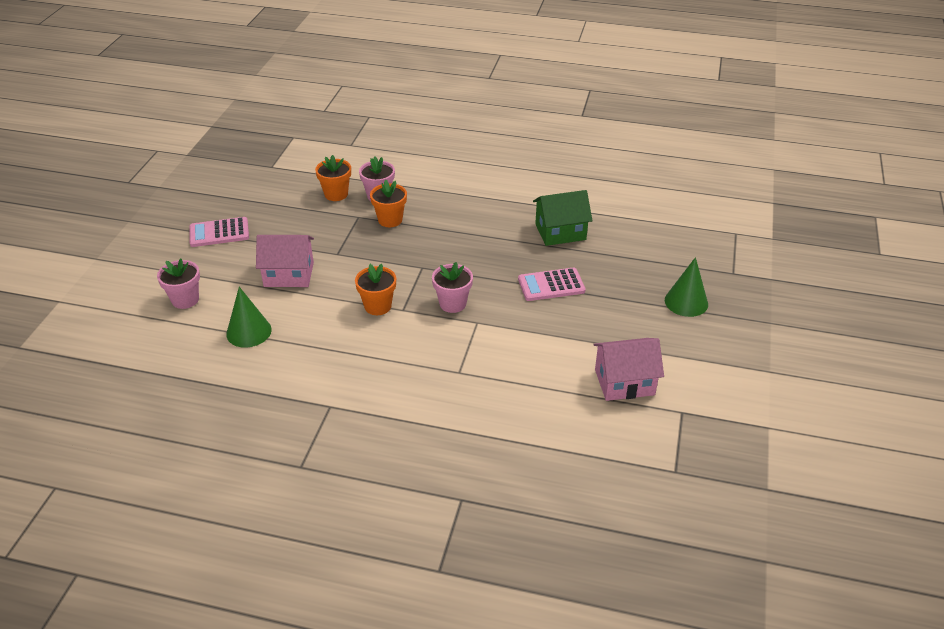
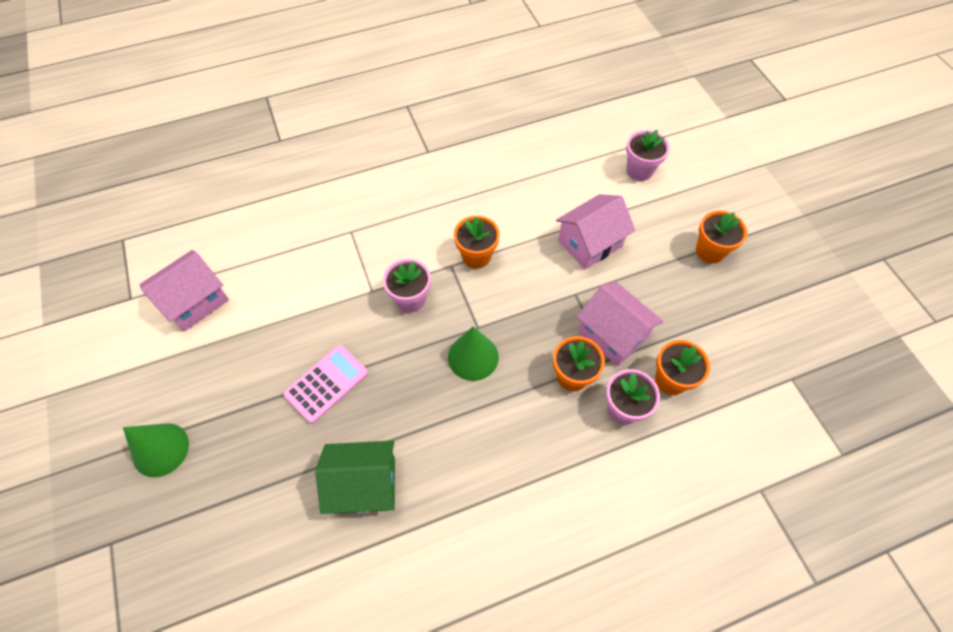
camera: 145 degrees right, 20 degrees up
(219, 233) = (710, 251): pink calculator -> orange flower pot
(249, 332) = (554, 173): green cone -> green cone (473, 357)
(341, 225) = (612, 334): none -> pink house
(560, 232) = (364, 485): green house -> green house turned 45 degrees clockwise

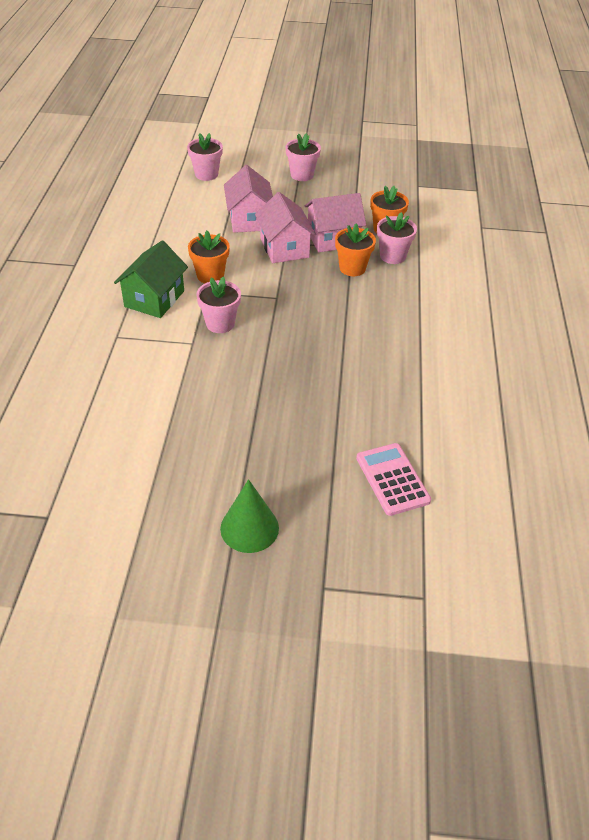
camera: 65 degrees left, 15 degrees down
(195, 301) = (98, 464): pink house -> pink house (284, 248)
(326, 384) = (263, 397): pink calculator -> pink calculator (392, 479)
(364, 485) = (369, 401): green house -> green house (154, 299)
(473, 357) = (300, 308): green cone -> none
(710, 251) = (302, 175): orange flower pot -> pink flower pot

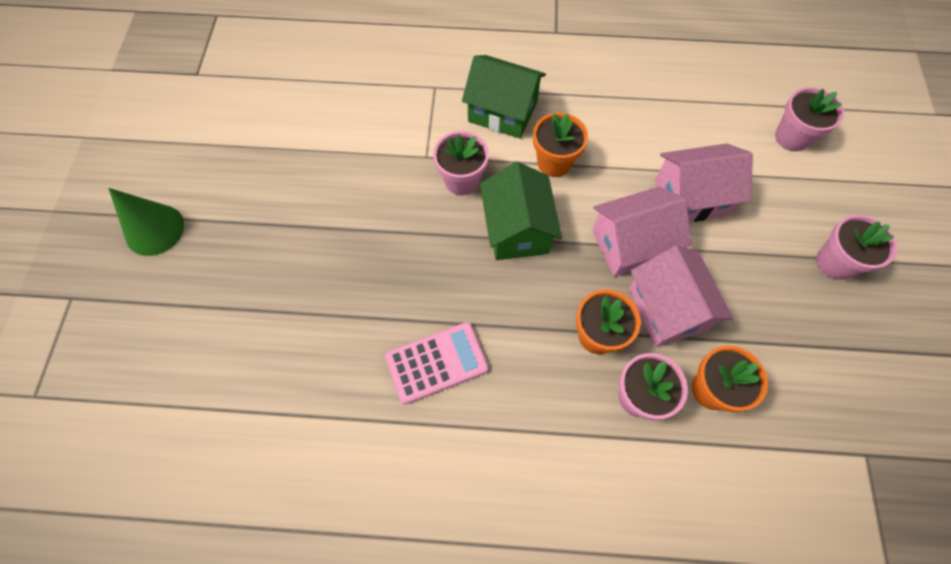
camera: 90 degrees right, 20 degrees up
(268, 297) = (517, 229): none -> green house
(392, 479) = (195, 372): pink calculator -> pink calculator (436, 362)

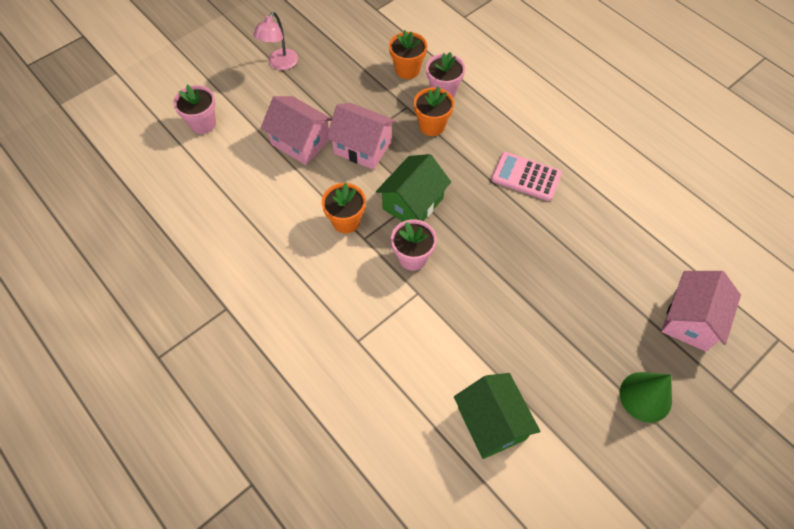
camera: 135 degrees left, 5 degrees down
(502, 112) = (336, 280): green house -> green house (491, 423)
(667, 309) = (384, 109): pink house -> pink house (690, 320)
(835, 262) = (280, 64): pink flower pot -> pink lamp

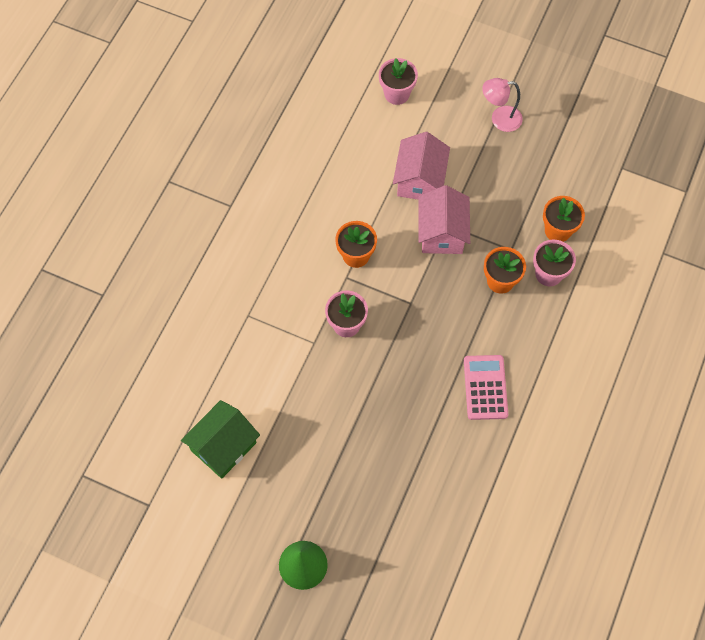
camera: 65 degrees right, 5 degrees up
(413, 203) = (403, 301): green house -> none
(690, 320) = (399, 585): pink house -> none

